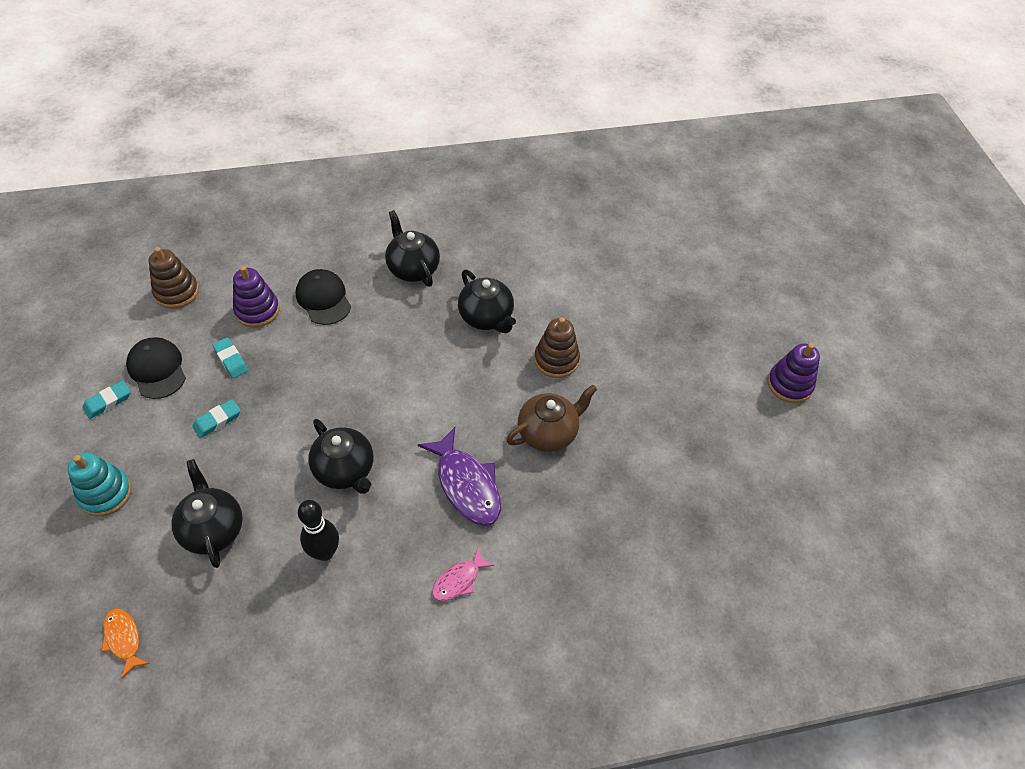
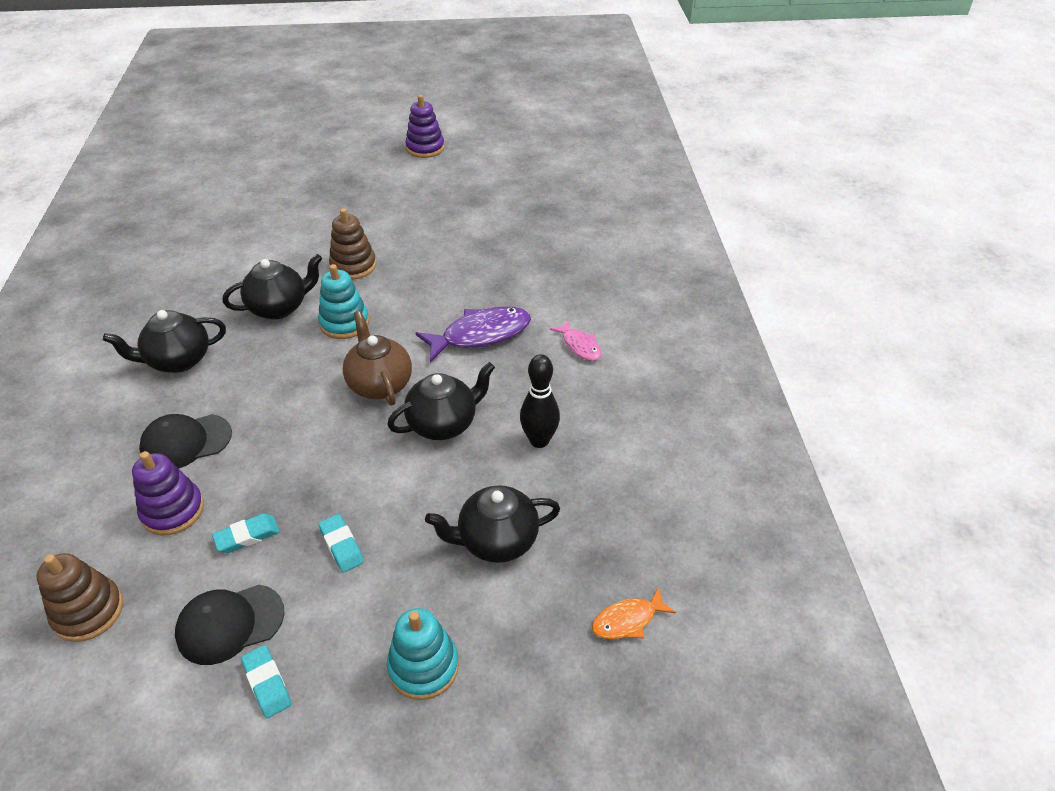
camera: 80 degrees left, 10 degrees down
(471, 370) = (344, 323): none -> turquoise stacking toy
(548, 433) = (436, 278): brown teapot -> brown teapot (380, 384)

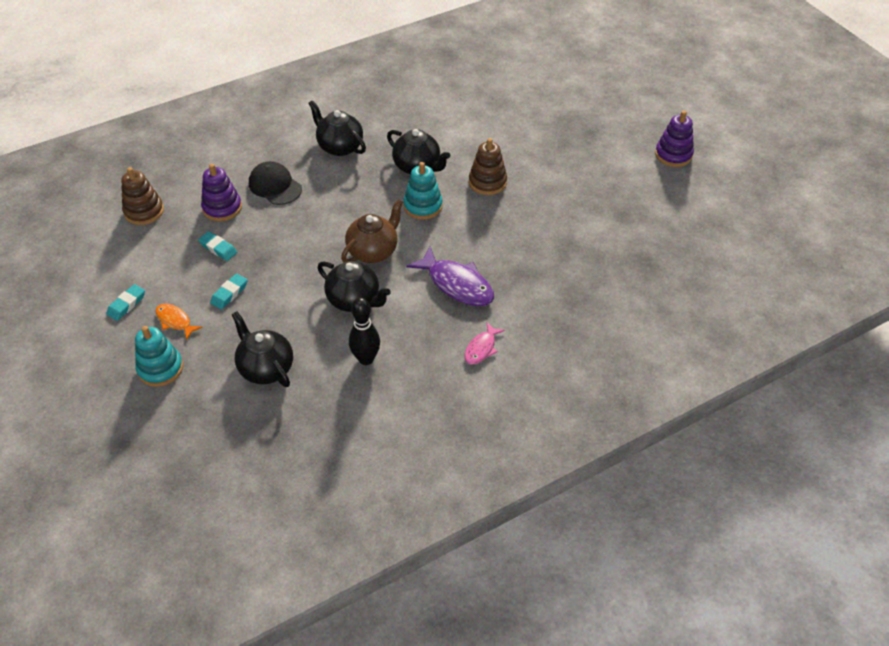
camera: 65 degrees right, 5 degrees up
(230, 624) = (157, 271): black cap -> none
(628, 620) = (231, 461): orange fish -> orange fish (175, 321)

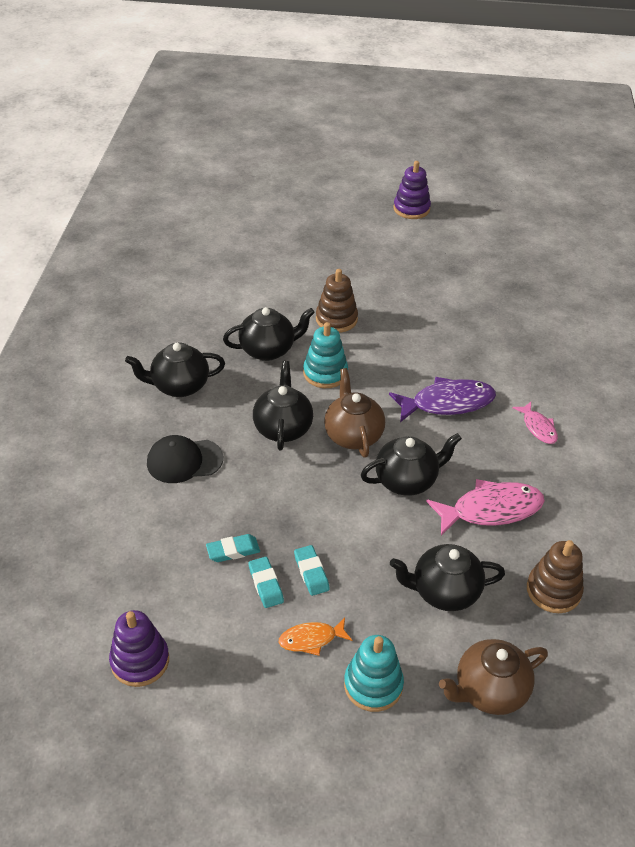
camera: 55 degrees left, 5 degrees down
(126, 304) = (245, 674): turquoise eraser -> turquoise eraser (266, 584)
(144, 211) = (104, 590): brown stacking toy -> brown stacking toy (553, 590)
(197, 430) = (489, 691): none -> brown teapot
(222, 208) = (172, 518): purple stacking toy -> purple stacking toy (140, 661)
(347, 214) = (283, 428): none -> black teapot
(366, 359) = (491, 510): black bowling pin -> pink fish

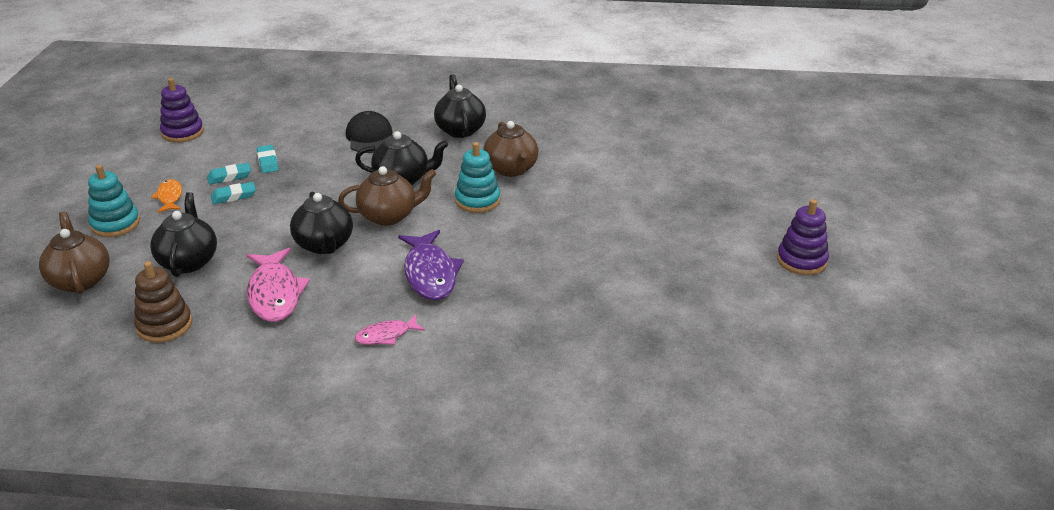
camera: 90 degrees right, 10 degrees down
(268, 350) = (511, 169): black teapot -> brown teapot
(336, 319) = (564, 206): brown stacking toy -> none

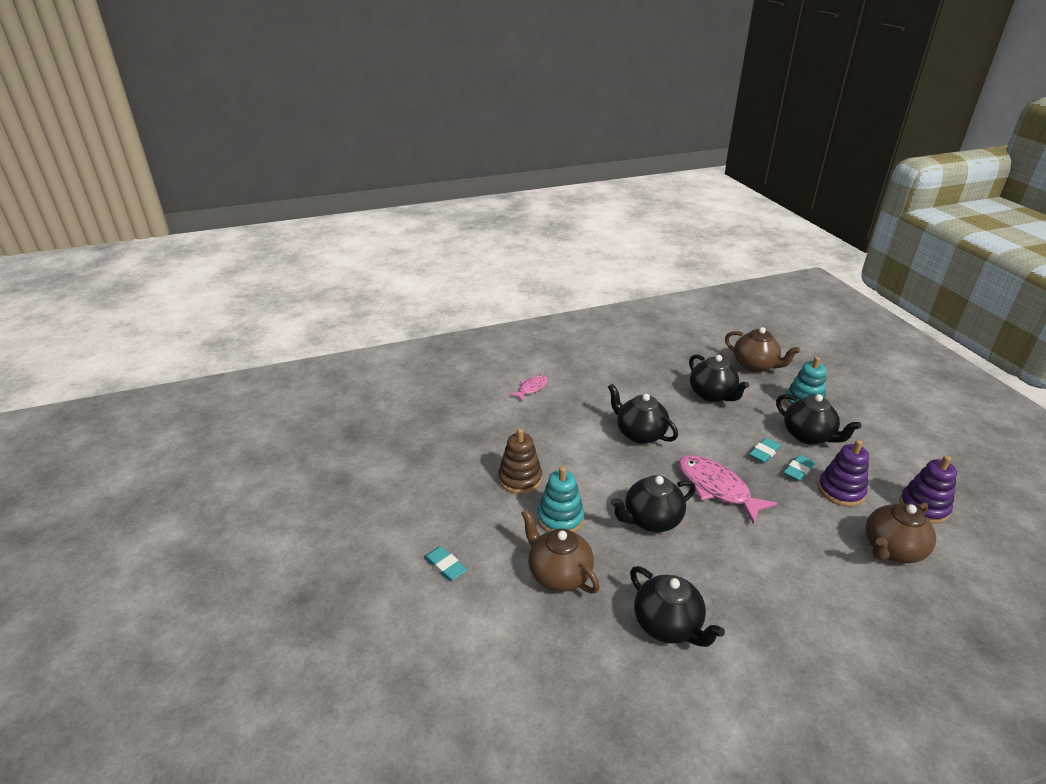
camera: 155 degrees right, 0 degrees up
(164, 325) = (666, 358): brown stacking toy -> brown stacking toy (520, 479)
(169, 197) = (808, 436): orange fish -> black teapot
(268, 162) = (794, 498): turquoise eraser -> turquoise eraser (445, 566)
(275, 294) = (628, 392): pink fish -> pink fish (716, 488)
(369, 137) = (749, 570): black cap -> none
(389, 216) = (620, 475): brown teapot -> brown teapot (891, 549)
(430, 274) = (540, 435): purple fish -> none
(801, 261) = (223, 546): purple stacking toy -> purple stacking toy (841, 491)

